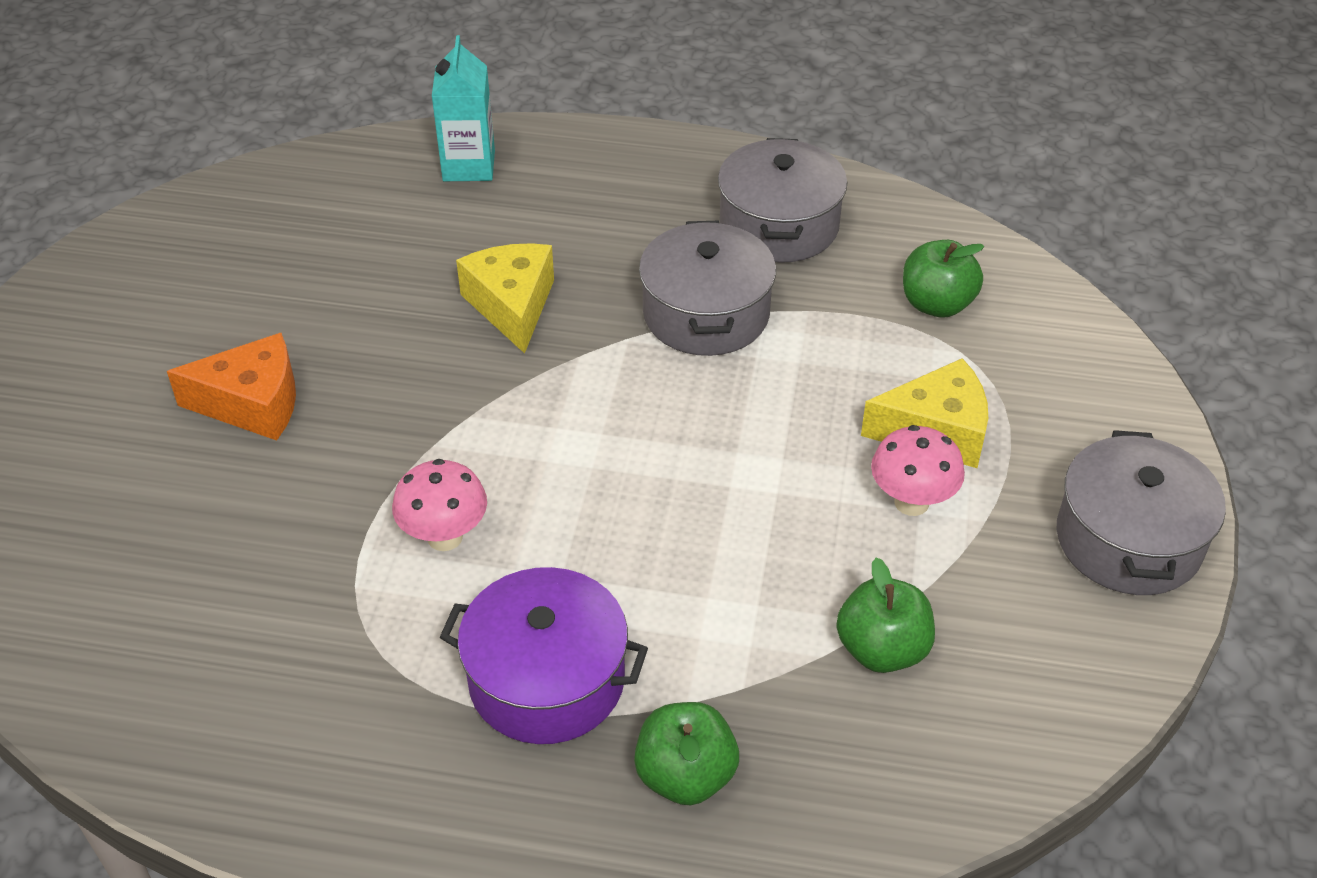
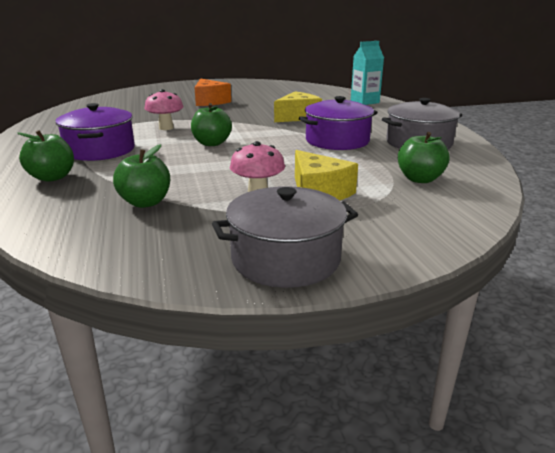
camera: 65 degrees right, 20 degrees down
(612, 489) = (212, 143): none -> green apple
(706, 314) = (337, 141): grey pot -> purple pot

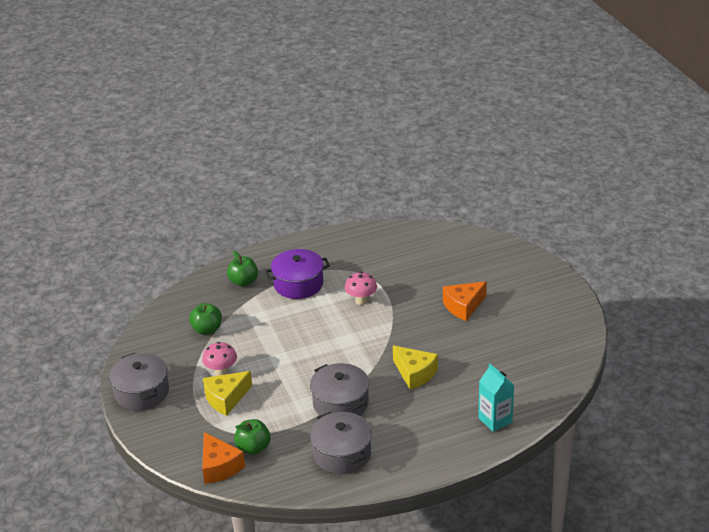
camera: 85 degrees right, 10 degrees up
(212, 143) = (322, 334): green apple -> none
(337, 141) = (340, 403): purple pot -> grey pot
(464, 198) = (219, 467): none -> orange cheese

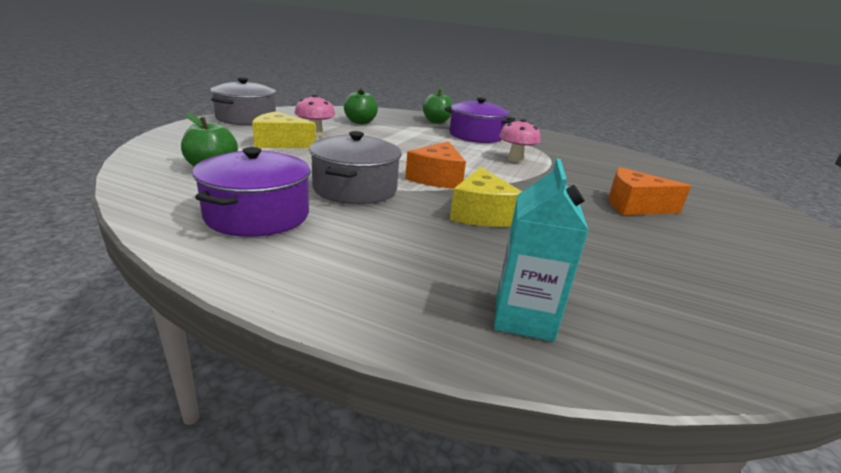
camera: 40 degrees right, 10 degrees down
(219, 467) = (159, 161): orange cheese -> orange cheese (437, 178)
(342, 453) = (258, 215): grey pot -> purple pot

